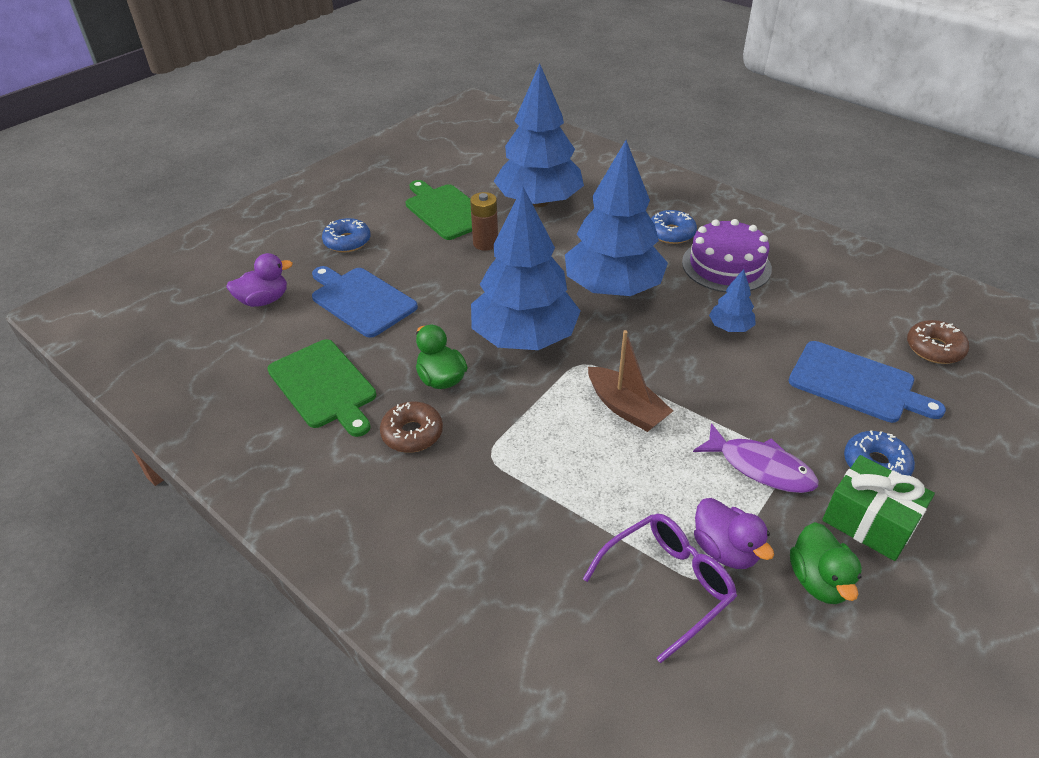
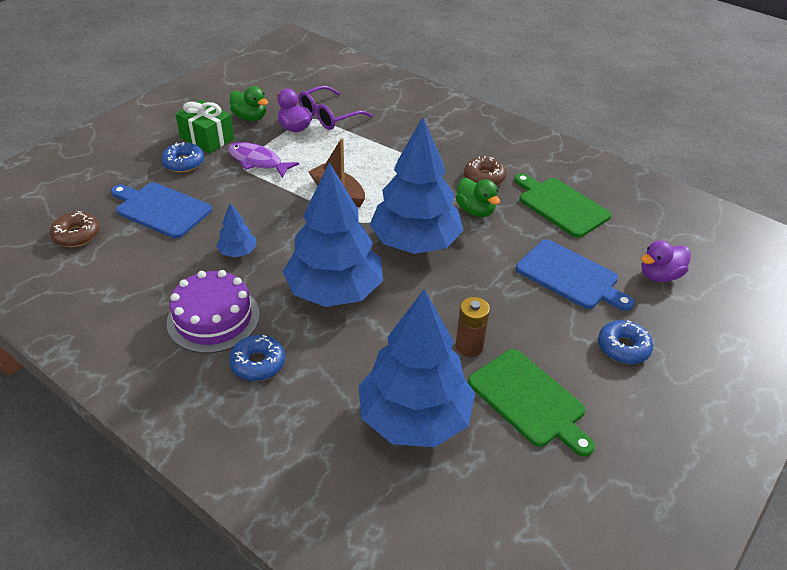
camera: 175 degrees right, 0 degrees up
(818, 580) = (250, 117): green duck -> green duck turned 135 degrees clockwise

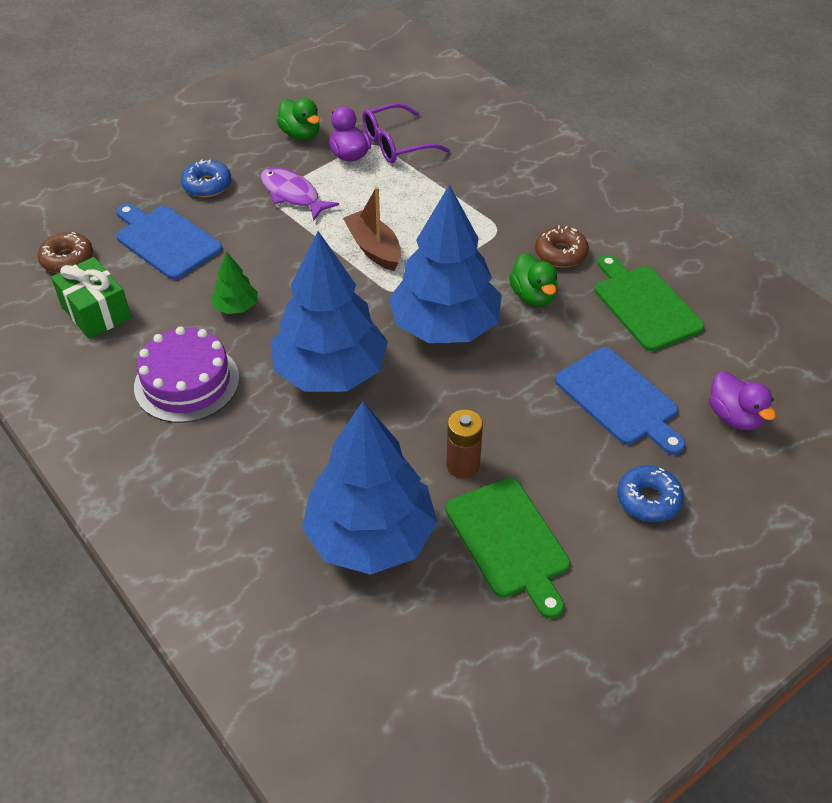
camera: 15 degrees right, 5 degrees up
(207, 138) = (242, 156): green gift -> green gift (96, 312)
(238, 252) = (236, 307): blue tree -> green tree
(258, 363) = (219, 443): blue donut -> none
(659, 275) = (734, 417): purple duck -> purple duck turned 105 degrees counterclockwise

